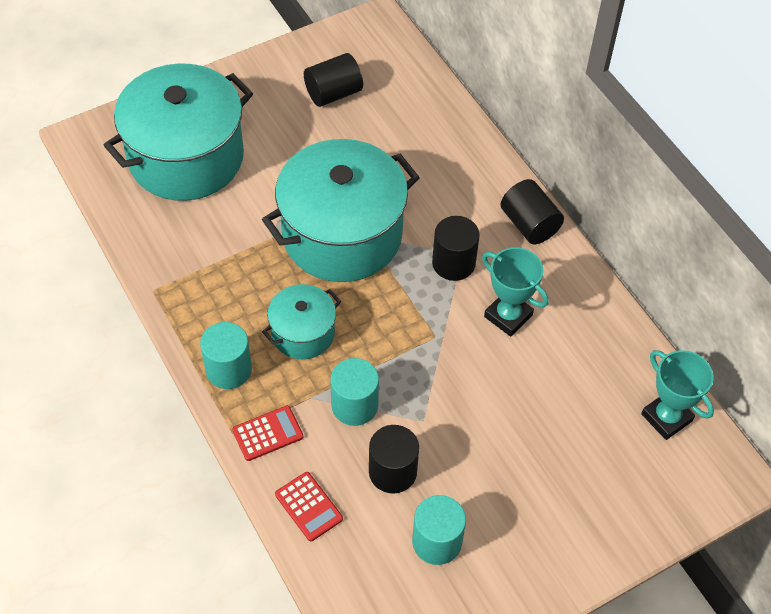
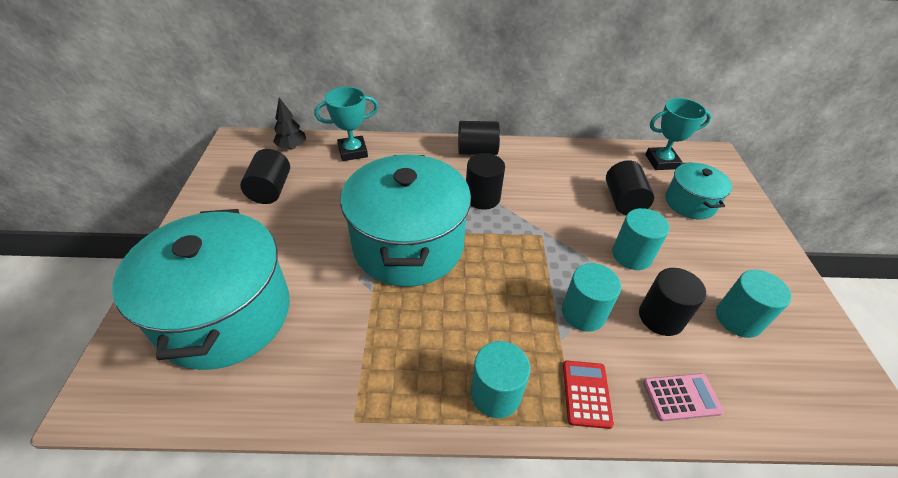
camera: 60 degrees left, 10 degrees down
(303, 333) = (489, 315): turquoise pot -> turquoise pot (690, 203)
(309, 506) = (681, 397): red calculator -> pink calculator
(405, 68) = (292, 147): none -> black tree
(463, 426) = (632, 255): none -> turquoise cylinder
(508, 316) = (545, 192): turquoise trophy -> turquoise trophy (353, 151)
(551, 395) = (623, 201): none -> black cylinder

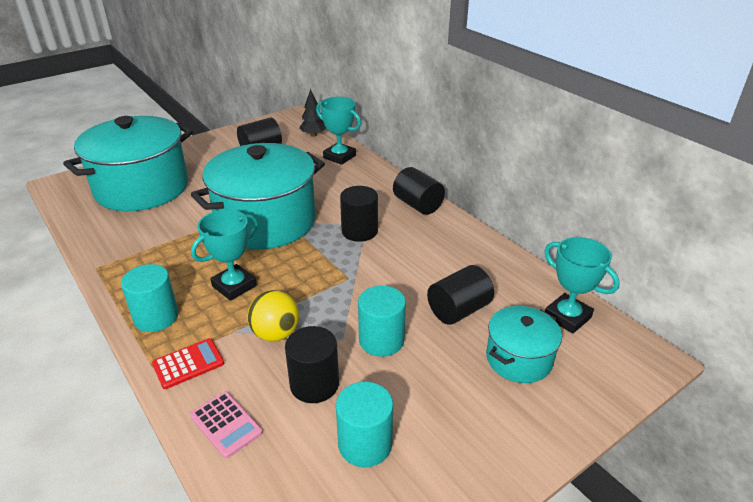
camera: 55 degrees right, 10 degrees down
(493, 311) = (234, 286): none -> turquoise trophy
(583, 313) = (276, 333): turquoise cylinder -> yellow ball

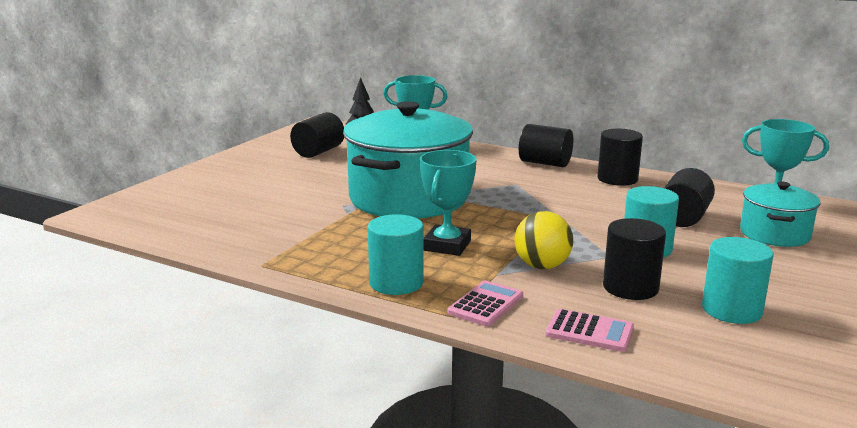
camera: 25 degrees left, 15 degrees down
(142, 188) = (218, 199): turquoise pot -> none
(188, 364) = (485, 304): red calculator -> pink calculator
(359, 231) = (516, 188): black cylinder -> black cylinder (617, 179)

